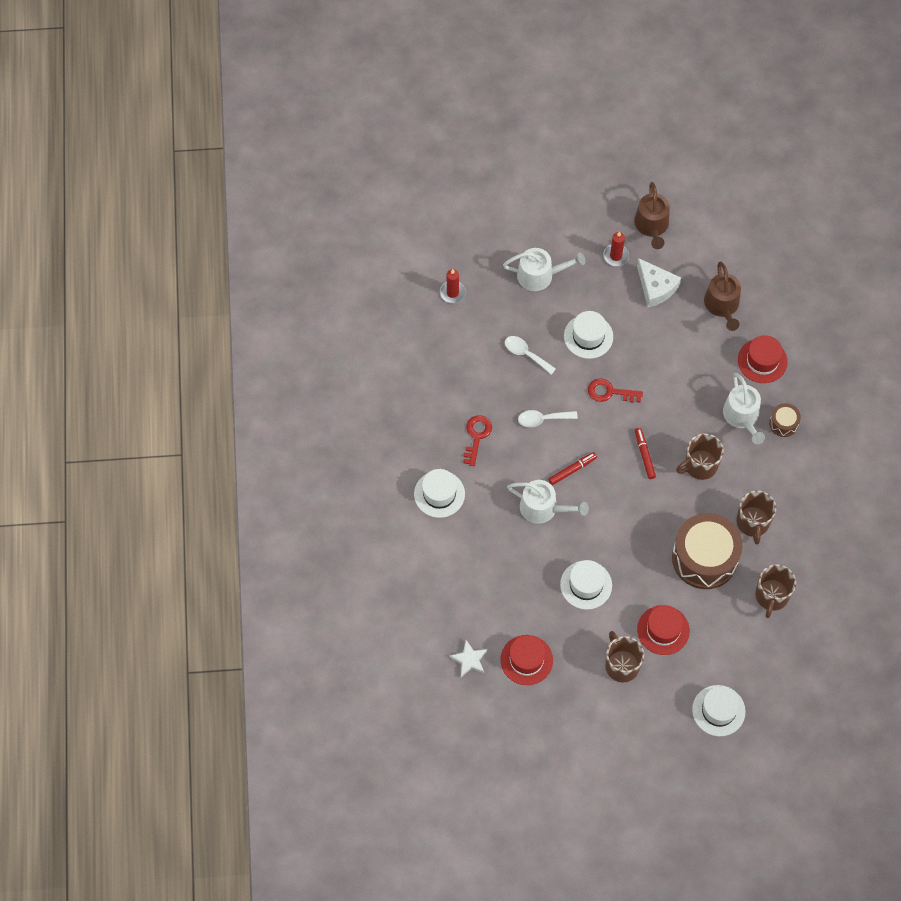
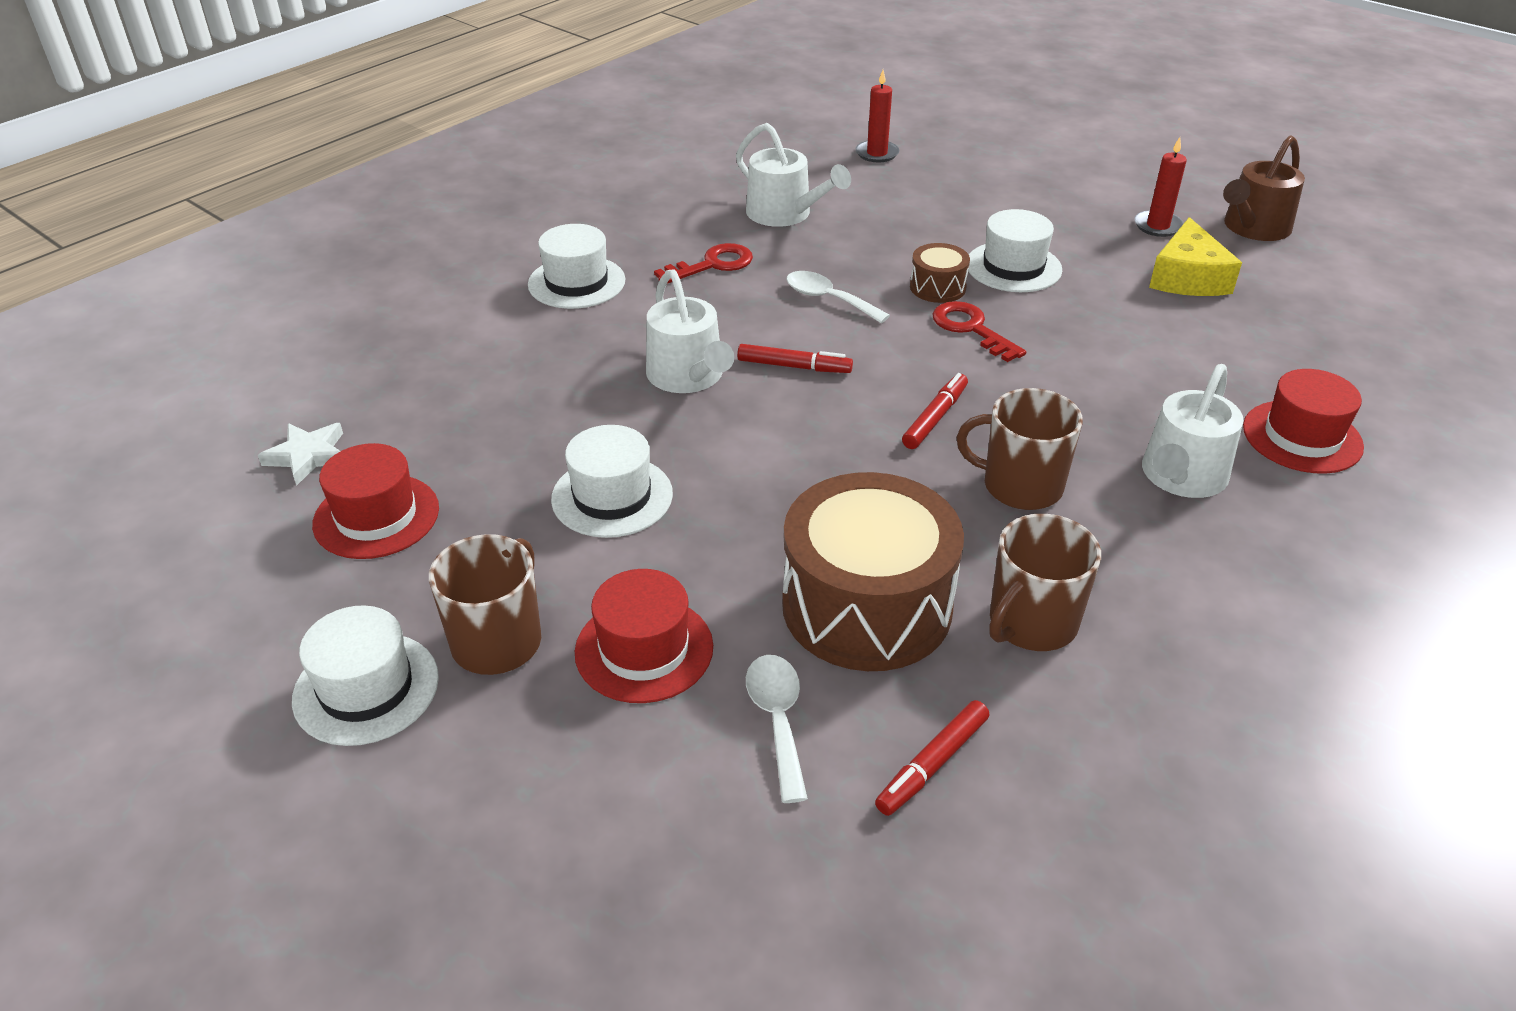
camera: 45 degrees right, 25 degrees down
(526, 354) = (896, 237): white spoon -> white spoon (777, 720)
(540, 275) = (1017, 192): white watering can -> white watering can (785, 214)
(655, 287) = (1187, 277): white cheese -> yellow cheese
(718, 710) = (553, 874): white hat -> white hat (366, 688)
(722, 305) = (1290, 345): brown watering can -> none
(771, 596) = (932, 764): brown mug -> red marker
(783, 423) = (1261, 532): brown drum -> brown drum (937, 287)

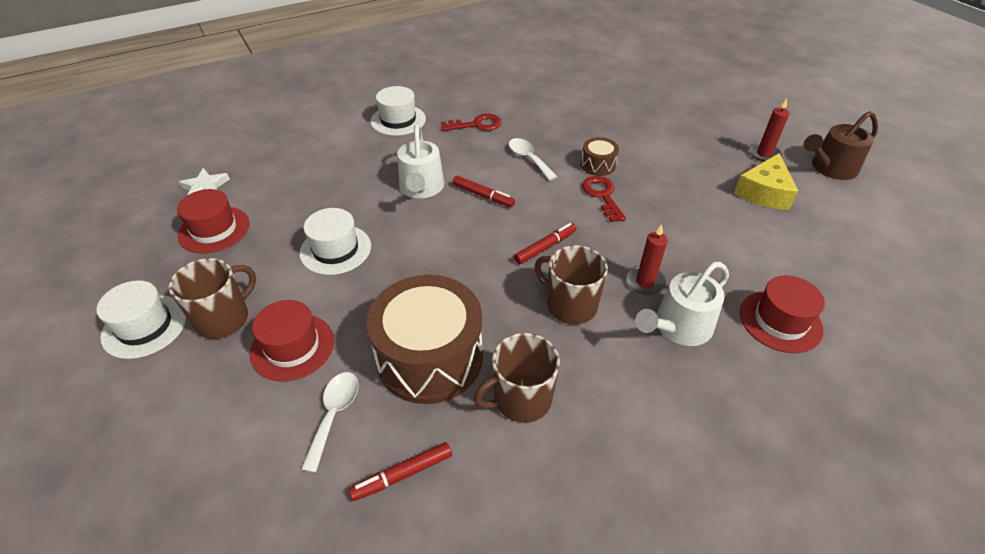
camera: 20 degrees right, 5 degrees up
(785, 214) = (536, 102): white watering can -> none
(877, 153) = (612, 76): red candle -> red candle (645, 282)
(1013, 267) = (653, 162): white hat -> none

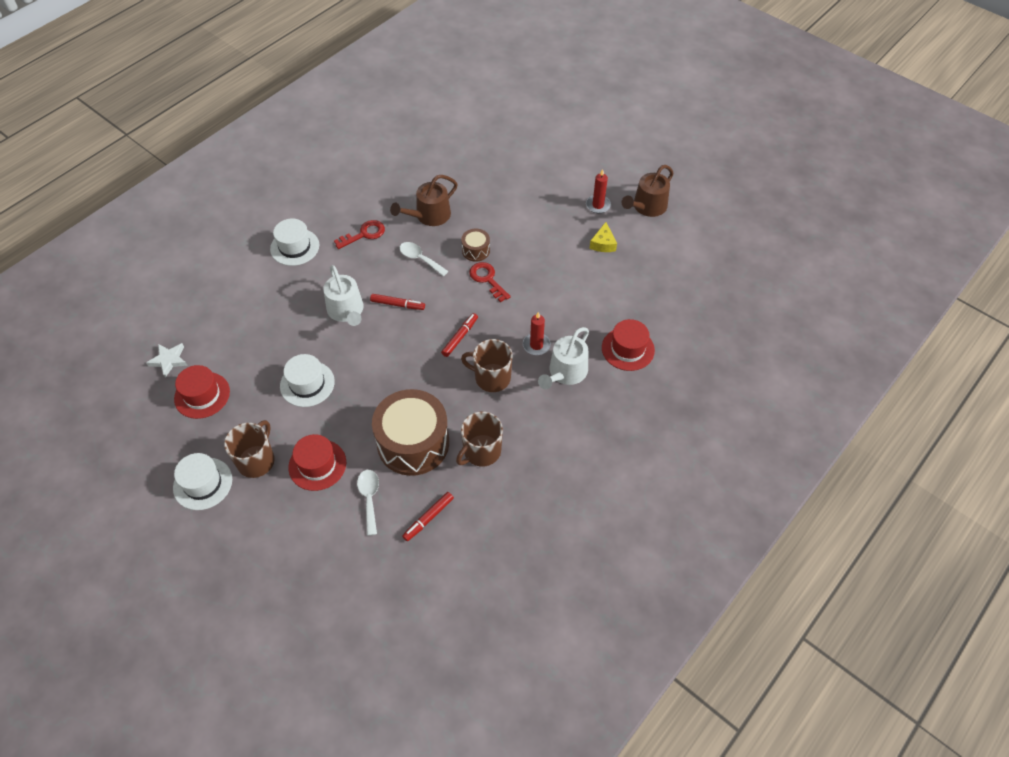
camera: 20 degrees left, 10 degrees up
(556, 123) = (429, 216): none -> brown watering can
(764, 192) = (603, 243): yellow cheese -> yellow cheese, size x0.65

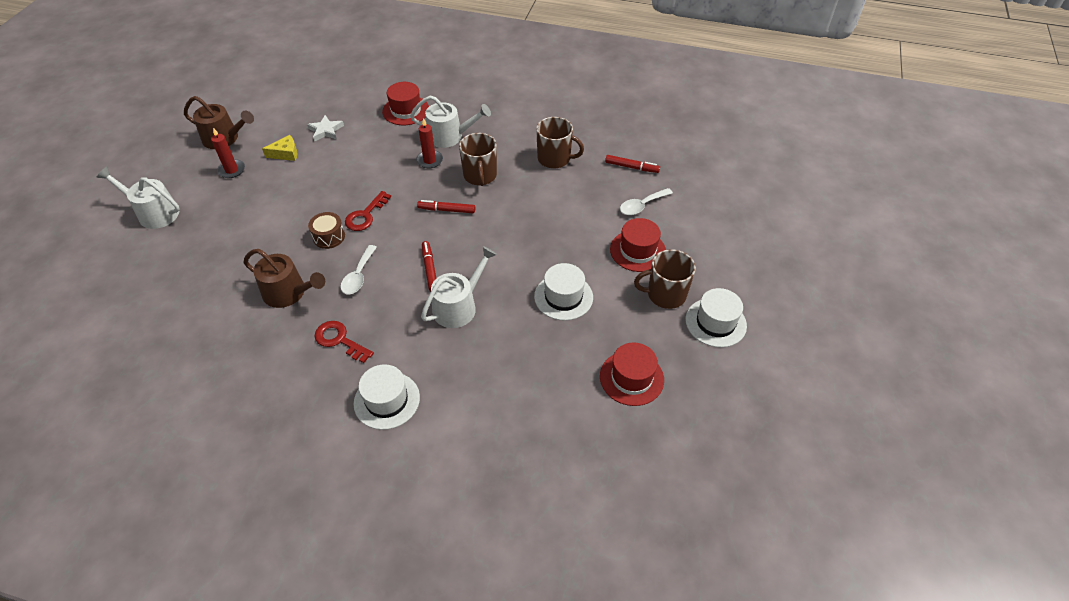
camera: 115 degrees left, 5 degrees down
(169, 360) = (612, 437): white star -> white star (326, 130)
(413, 443) = (574, 199): brown drum -> none
(567, 155) = (154, 213): none -> white watering can

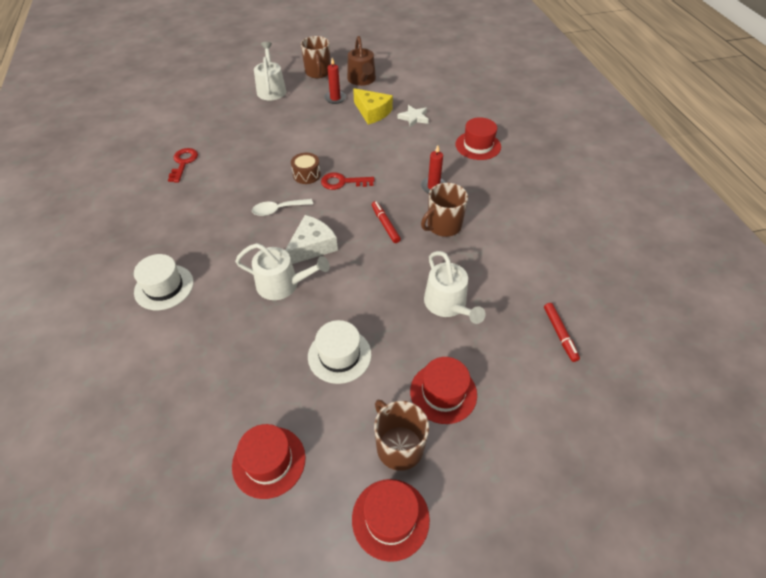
camera: 60 degrees right, 0 degrees up
(285, 153) = (372, 112): yellow cheese -> yellow cheese, size x1.54
(288, 293) = (239, 183): brown watering can -> none
(340, 340) = (209, 232): red key -> red key (183, 163)
(430, 269) = (312, 246): red marker -> white cheese
(449, 136) = (473, 184): white watering can -> white watering can (448, 304)
(555, 159) = (513, 266): brown mug -> brown mug (318, 72)
(641, 206) = (511, 368): white spoon -> none
(715, 322) = (390, 518): white hat -> red hat

